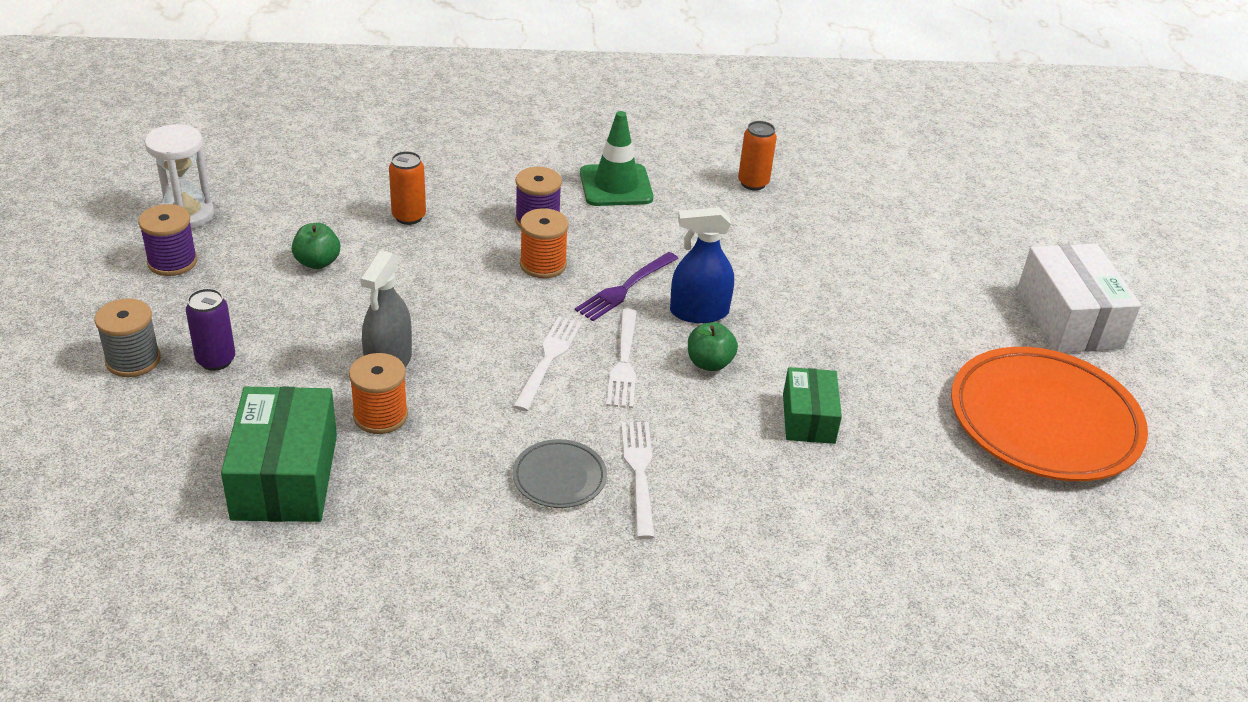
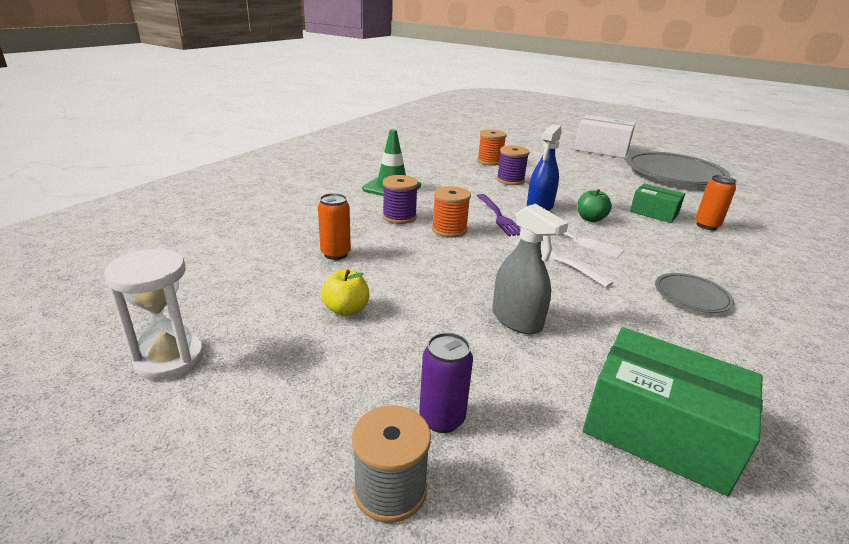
camera: 55 degrees left, 10 degrees down
(172, 262) = (237, 395): purple spool -> purple spool (510, 180)
(317, 262) = (346, 310): green apple -> yellow apple
(380, 416) = (587, 346): orange spool -> orange spool (490, 161)
(639, 473) = (692, 269): white fork -> none
(753, 183) = (434, 162): orange can -> orange can (706, 226)
(1044, 421) = (674, 174): orange plate -> grey plate

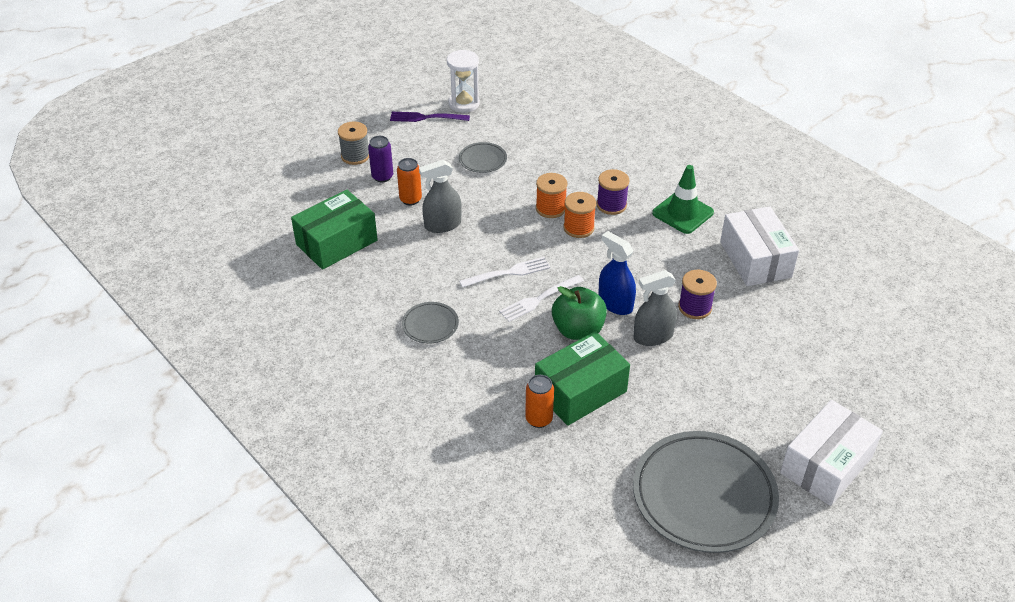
camera: 110 degrees right, 15 degrees up
(335, 254) = (554, 164): orange can -> orange can (410, 199)
(346, 310) = (482, 160): yellow apple -> grey plate
(434, 164) = (755, 259): none -> white box
(490, 161) = (765, 311): orange spool -> orange spool (550, 208)
(499, 216) = (599, 266): purple fork -> purple fork (426, 117)
(559, 192) = (653, 336): none -> grey spray bottle
(590, 219) = (578, 330): green apple -> green apple, size x1.61
(654, 213) = (580, 391): green box -> green box, size x1.65

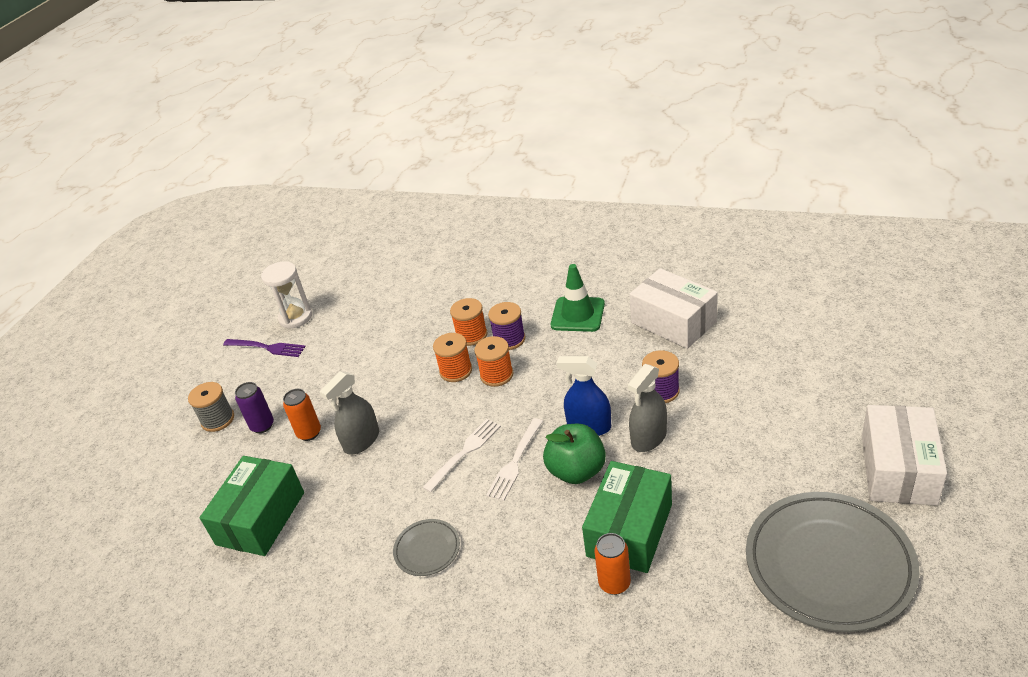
camera: 25 degrees left, 5 degrees down
(426, 117) = (267, 348): purple fork -> purple fork turned 135 degrees counterclockwise
(482, 160) = (354, 359): grey plate -> none
(585, 186) = (471, 335): none -> orange spool

